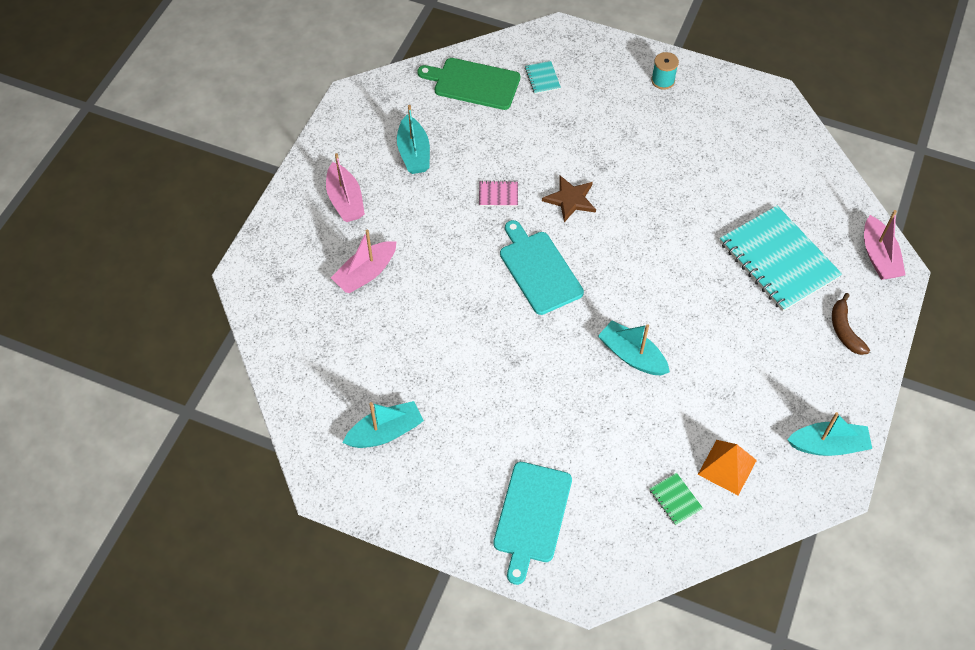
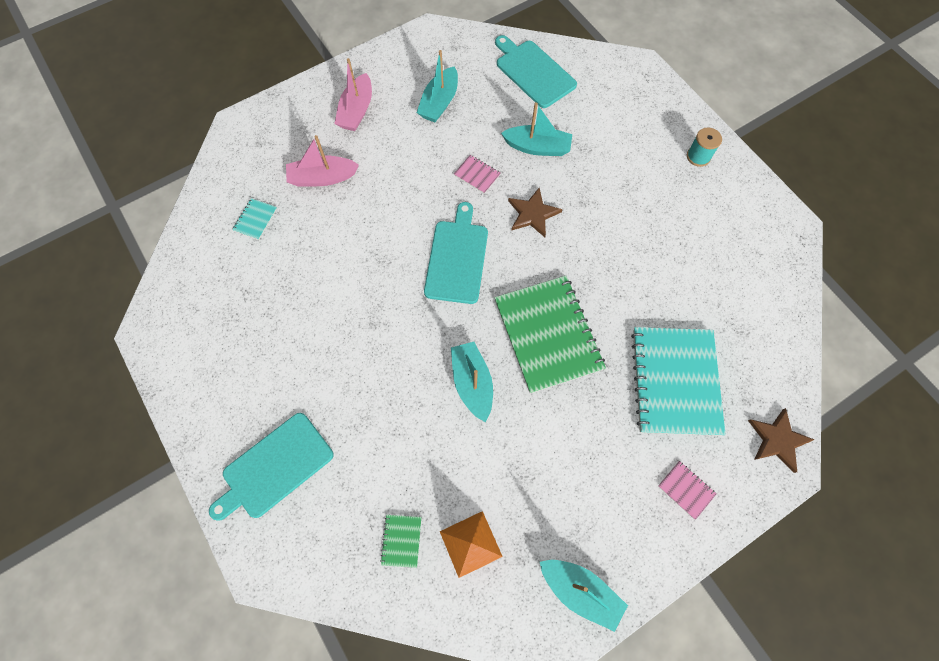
camera: 35 degrees right, 10 degrees up
(385, 432) = (227, 316): turquoise boat -> turquoise boat (537, 147)
(473, 83) = (533, 72): green cutting board -> turquoise cutting board
(542, 78) = (594, 98): turquoise notebook -> turquoise notebook (255, 219)
(659, 284) = (547, 334): none -> green notebook
(844, 330) = (686, 490): brown banana -> pink notebook
(878, 256) = (777, 440): pink boat -> brown star

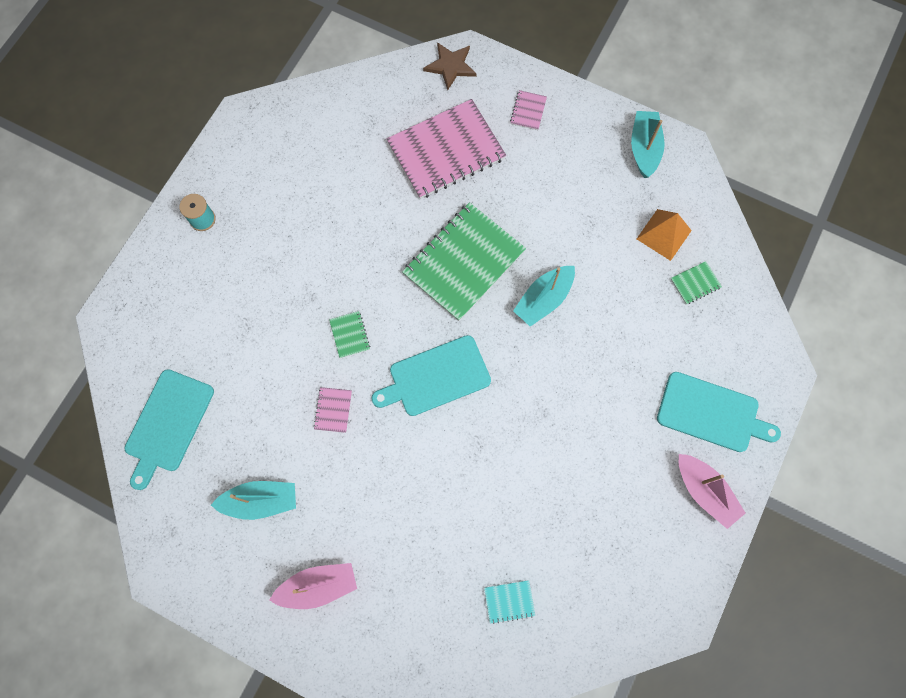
camera: 120 degrees left, 5 degrees up
(322, 178) = (422, 565): pink boat -> pink boat (704, 491)
(532, 214) = (349, 335): brown star -> green notebook
(537, 147) = (268, 369): turquoise boat -> none
(675, 381) = (446, 151): turquoise notebook -> pink notebook

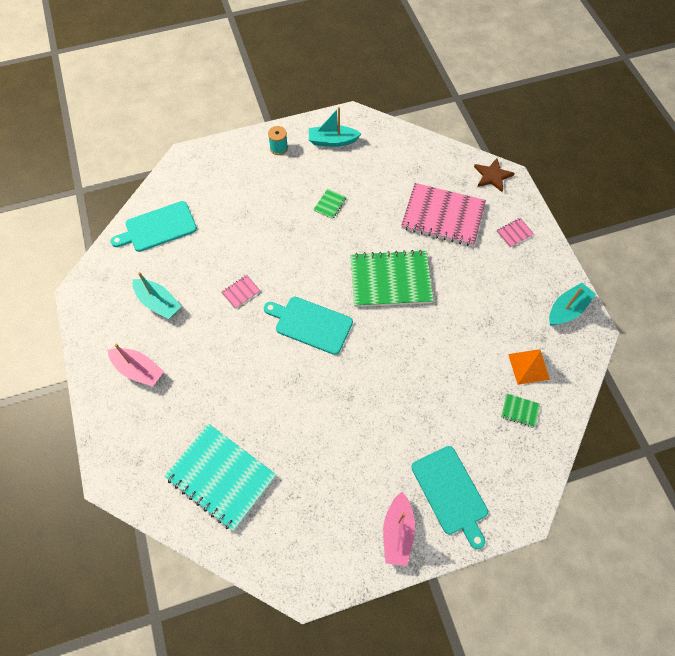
camera: 45 degrees right, 10 degrees down
(349, 335) = (289, 263): green notebook -> green notebook (330, 204)
(509, 601) = (221, 476): turquoise notebook -> turquoise notebook, size x2.48
(543, 299) = (415, 338): turquoise boat -> turquoise boat (332, 141)

